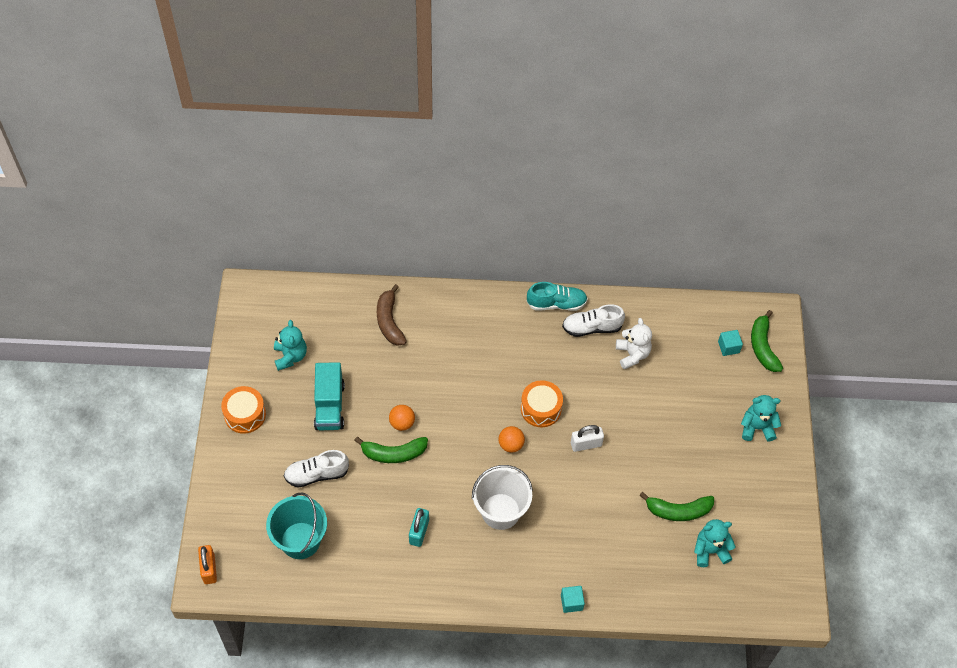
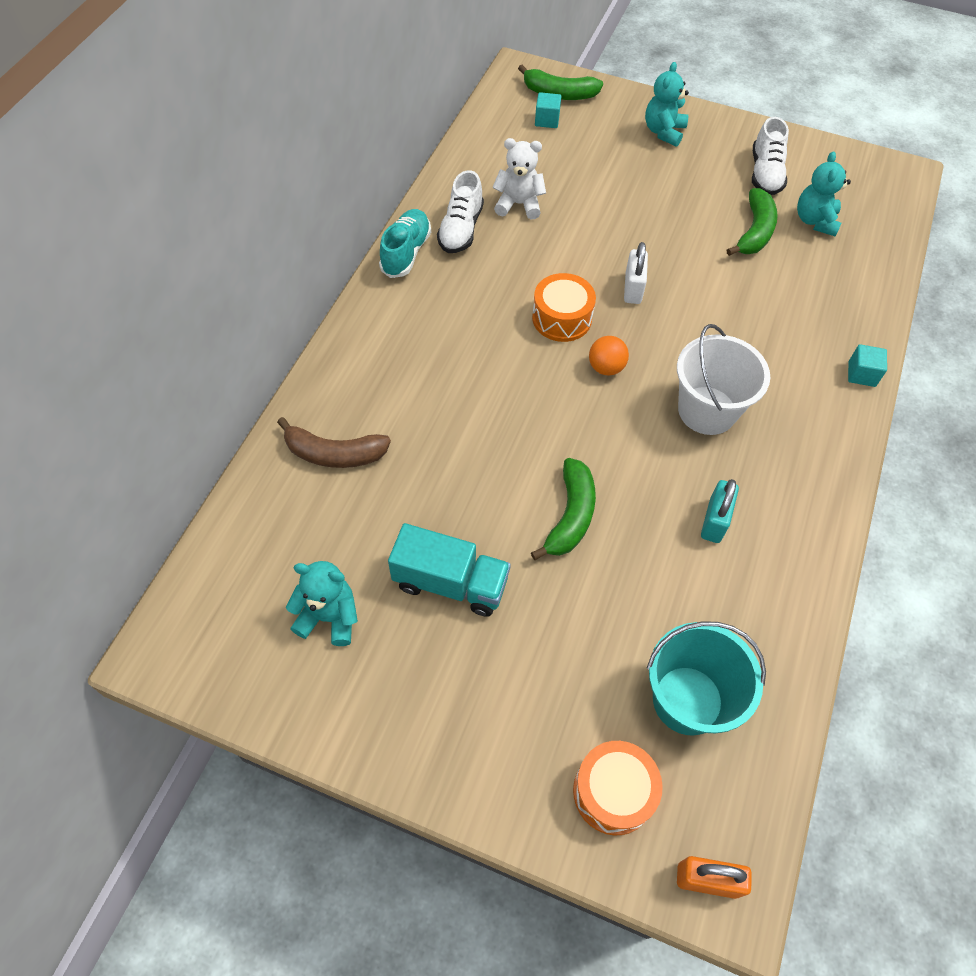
camera: 70 degrees left, 0 degrees up
(245, 414) = (413, 727): orange drum -> orange drum (613, 792)
(316, 474) = (571, 639): white shoe -> white shoe (765, 174)
(402, 423) = (522, 489): orange ball -> none
(419, 532) = (714, 521): turquoise padlock -> turquoise padlock turned 75 degrees clockwise

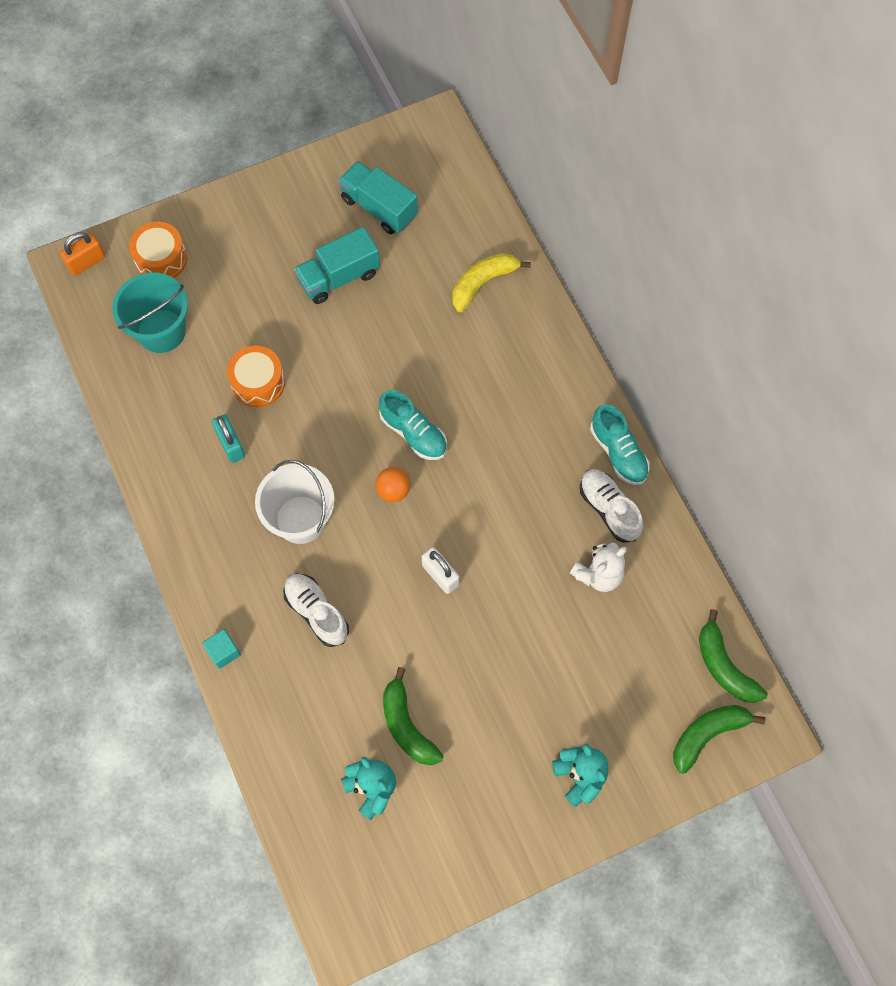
camera: 135 degrees right, 10 degrees up
(329, 617) = (379, 207): turquoise teddy bear -> turquoise truck
(334, 454) = (482, 283): brown banana -> yellow banana
(541, 392) = (413, 433): none -> turquoise shoe
(547, 120) = (680, 690): turquoise cube -> none
(562, 318) = (460, 501): orange drum -> orange drum (258, 382)
(570, 516) = (314, 371): green banana -> green banana (724, 666)
(765, 174) = (455, 808): white shoe -> white shoe (316, 612)

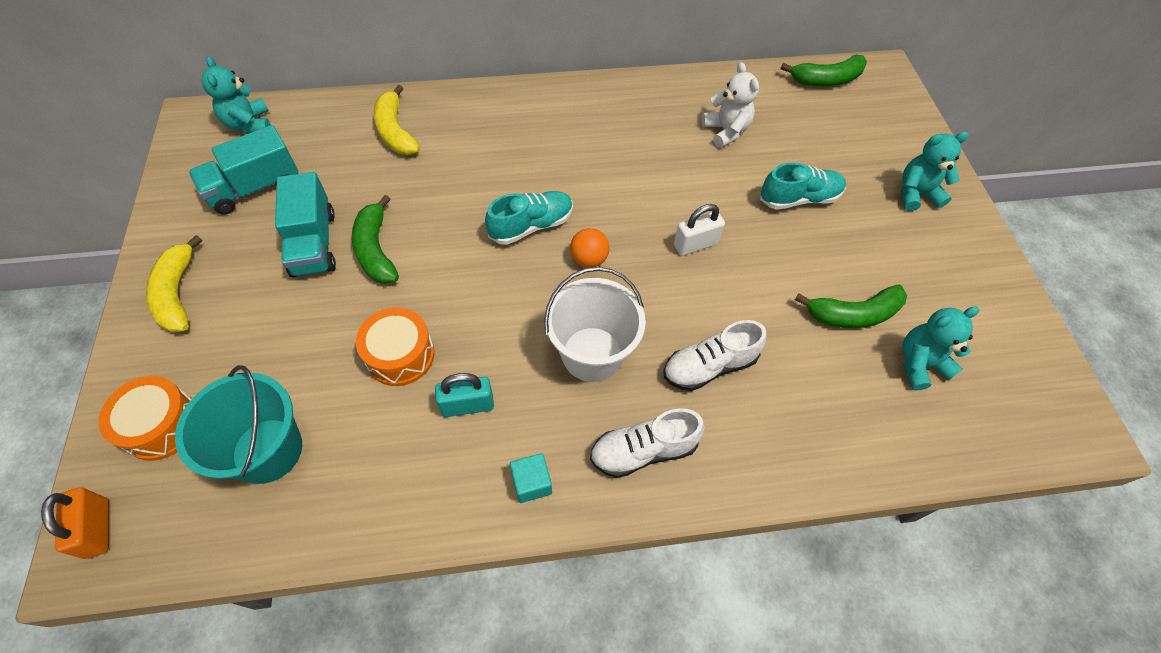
camera: 75 degrees left, 10 degrees down
(223, 652) = (736, 480): turquoise cube -> turquoise cube (531, 483)
(263, 210) = (177, 294): none -> yellow banana
(446, 167) = (249, 124): none -> turquoise teddy bear
(608, 509) = (665, 108): white shoe -> white shoe (643, 451)
(618, 452) = (614, 88): turquoise shoe -> turquoise shoe (799, 199)
(707, 734) = (884, 105): green banana -> green banana (376, 250)

